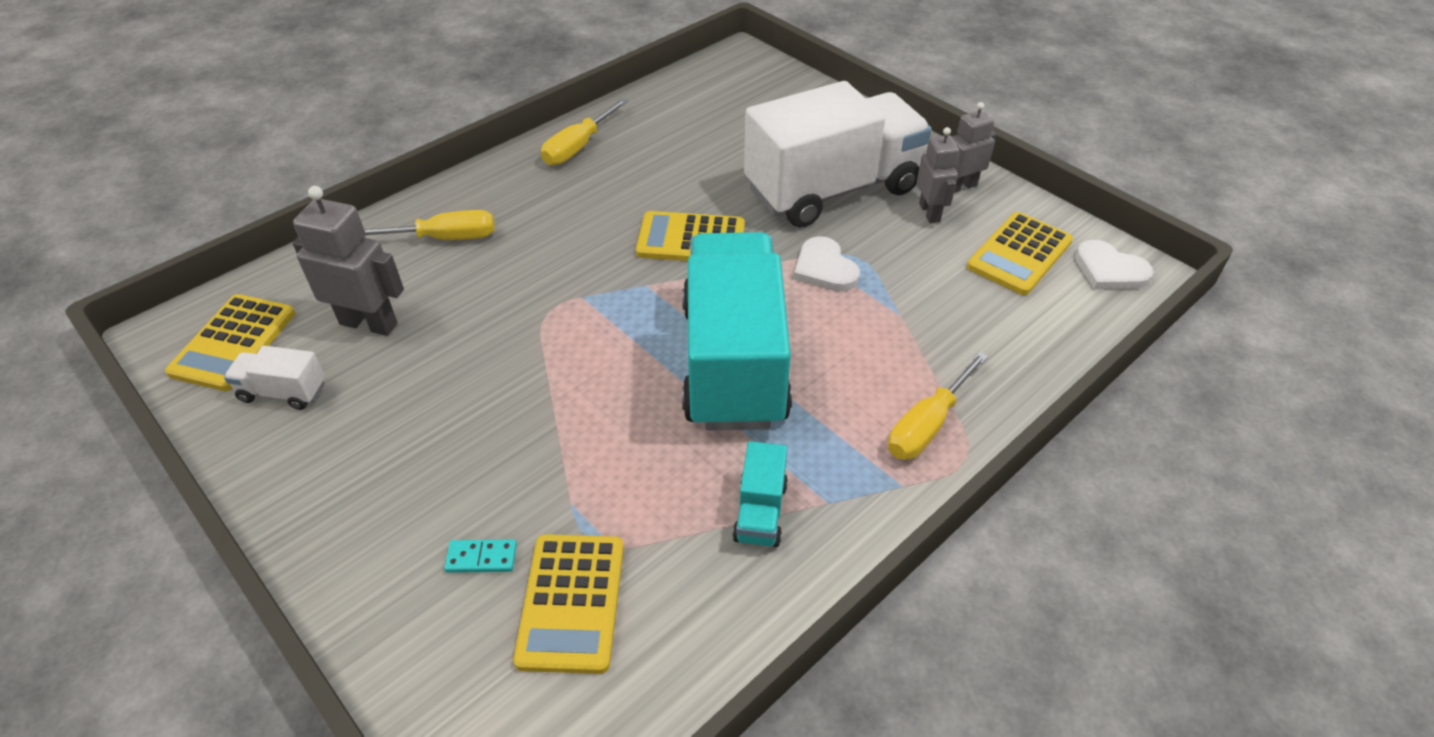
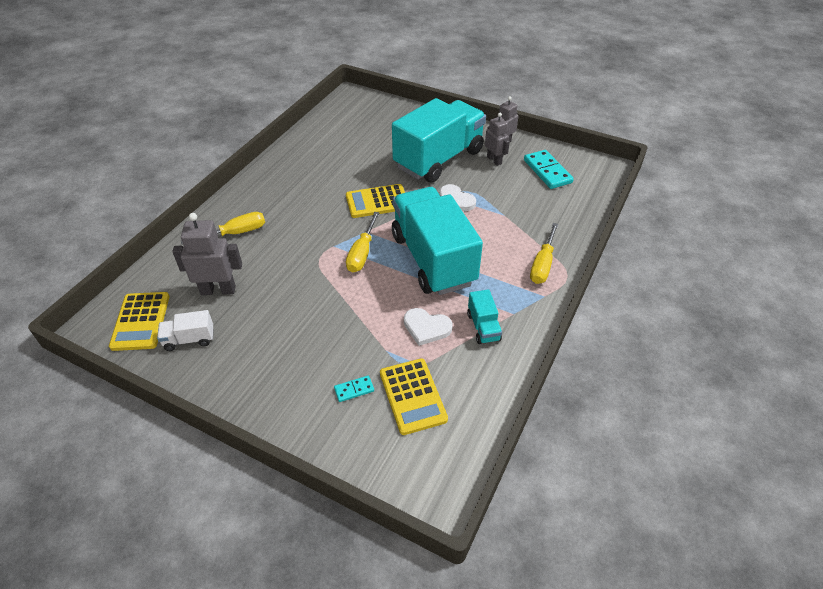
camera: 20 degrees left, 0 degrees up
(577, 147) = (285, 165): yellow screwdriver -> yellow screwdriver (362, 254)
(832, 190) = (439, 159): white truck -> turquoise truck
(1019, 254) = (547, 171): yellow calculator -> turquoise domino
(1109, 270) = (592, 169): white heart -> white heart (426, 327)

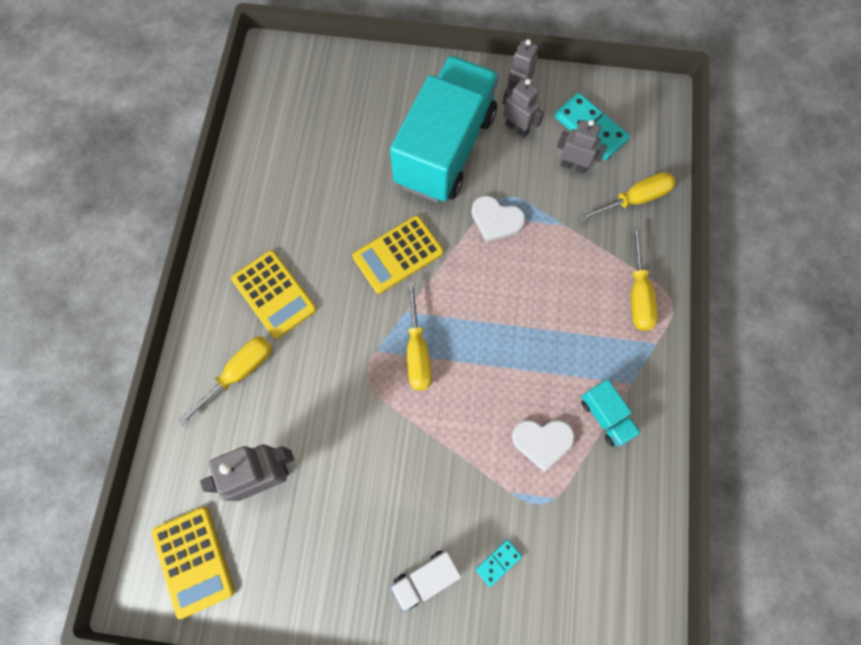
camera: 20 degrees left, 25 degrees up
(189, 339) = (270, 565): white truck -> white truck (425, 578)
(412, 396) = (566, 546): yellow calculator -> yellow calculator (274, 294)
(433, 259) = (507, 330): turquoise truck -> none
(525, 187) = (573, 166): none -> grey robot
(564, 214) = (635, 199): none -> yellow screwdriver

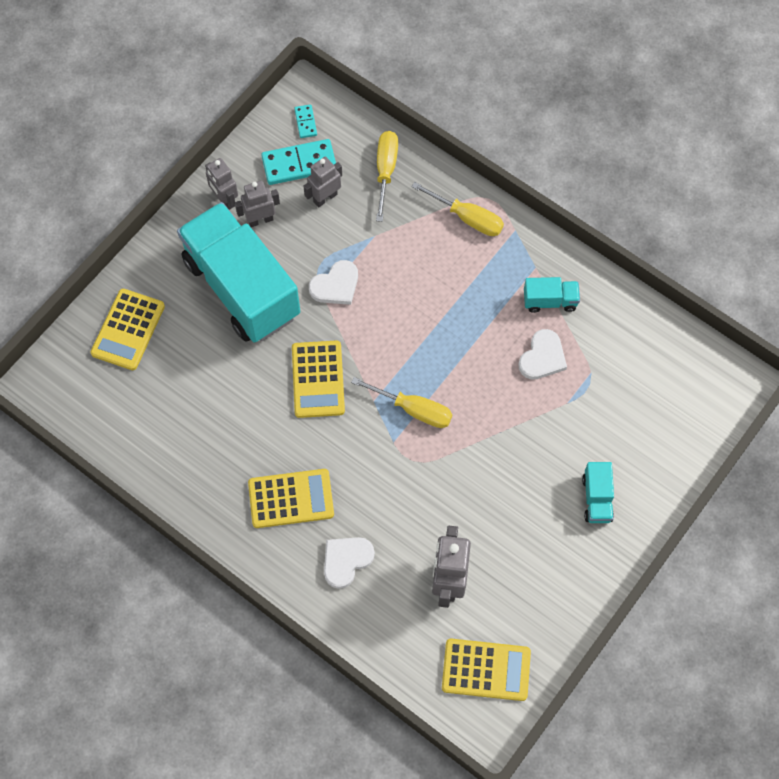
camera: 60 degrees left, 5 degrees down
(240, 372) = (346, 560): yellow screwdriver -> white heart
(355, 89) = (128, 330): none -> yellow calculator
(425, 578) = (597, 498): white truck -> turquoise truck
(498, 562) = (614, 440): turquoise domino -> turquoise domino (305, 122)

